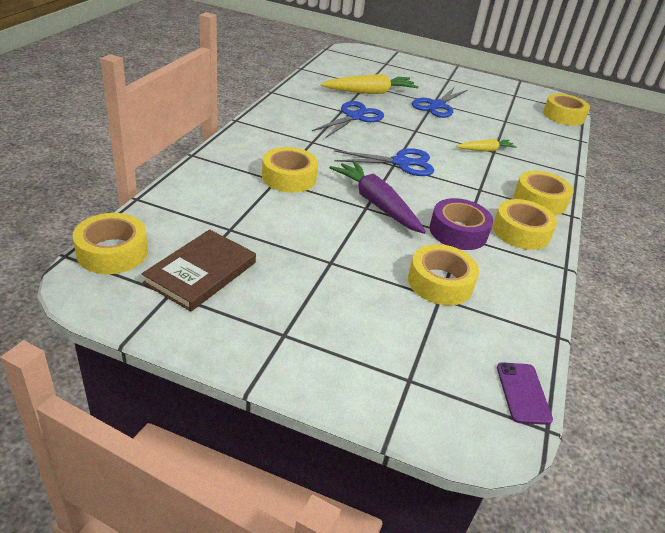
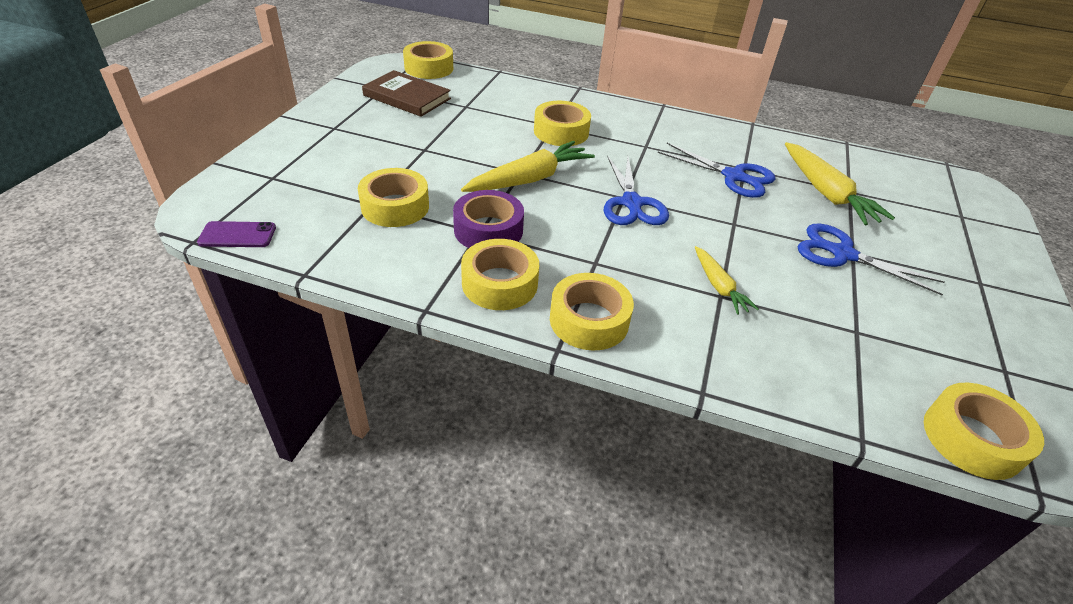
camera: 90 degrees right, 5 degrees up
(376, 204) = (529, 179): purple carrot -> yellow carrot

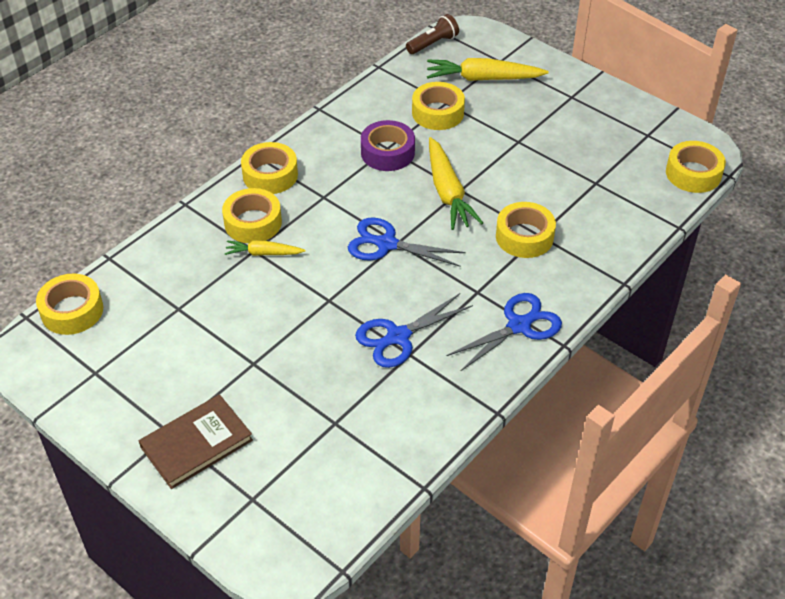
camera: 115 degrees right, 5 degrees up
(237, 235) = (433, 44): purple phone -> brown flashlight
(407, 97) = (624, 147): brown book -> brown book (196, 444)
(499, 283) = (326, 144): yellow tape -> yellow tape (253, 222)
(826, 193) = (340, 399): yellow carrot -> yellow carrot (483, 78)
(843, 254) = (254, 354): blue scissors -> blue scissors (519, 326)

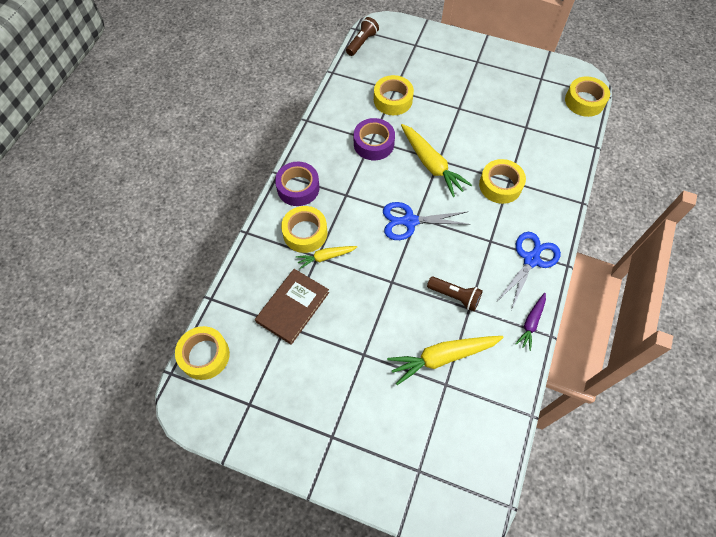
camera: 20 degrees left, 15 degrees up
(196, 444) = (356, 439): brown book -> brown book (293, 307)
(270, 175) = (298, 188): yellow tape -> purple tape
(398, 336) = (455, 296): blue scissors -> brown flashlight
(480, 392) = (531, 323): none -> purple carrot
(483, 78) = (410, 63): yellow carrot -> yellow carrot (442, 357)

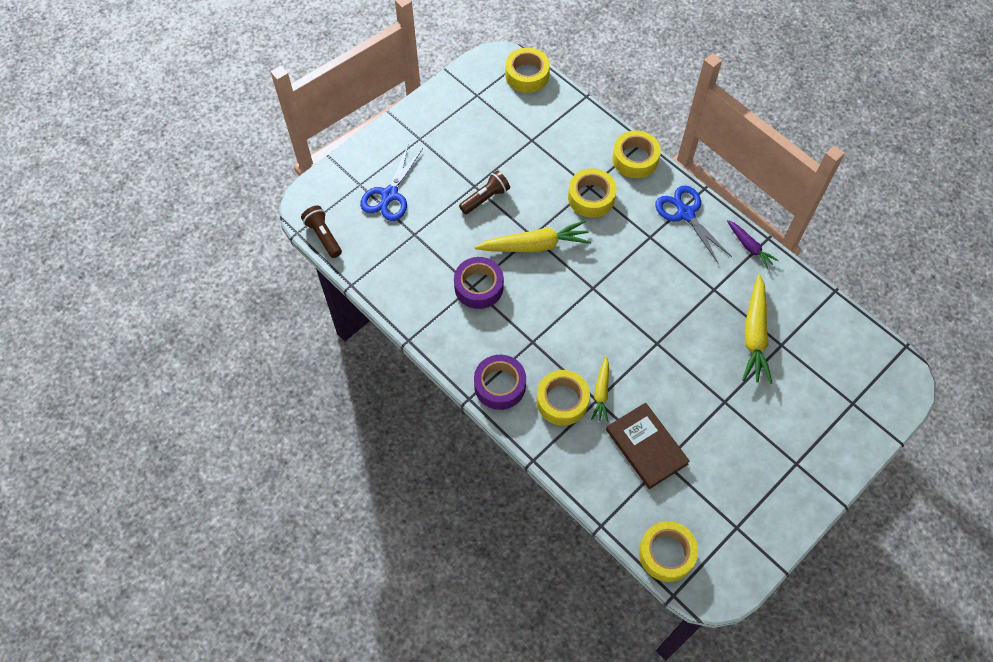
camera: 65 degrees left, 0 degrees up
(393, 100) = (428, 242): yellow tape -> yellow tape (635, 159)
(410, 221) = (594, 296): blue scissors -> blue scissors (389, 195)
(455, 296) = (696, 295): brown flashlight -> brown flashlight (485, 198)

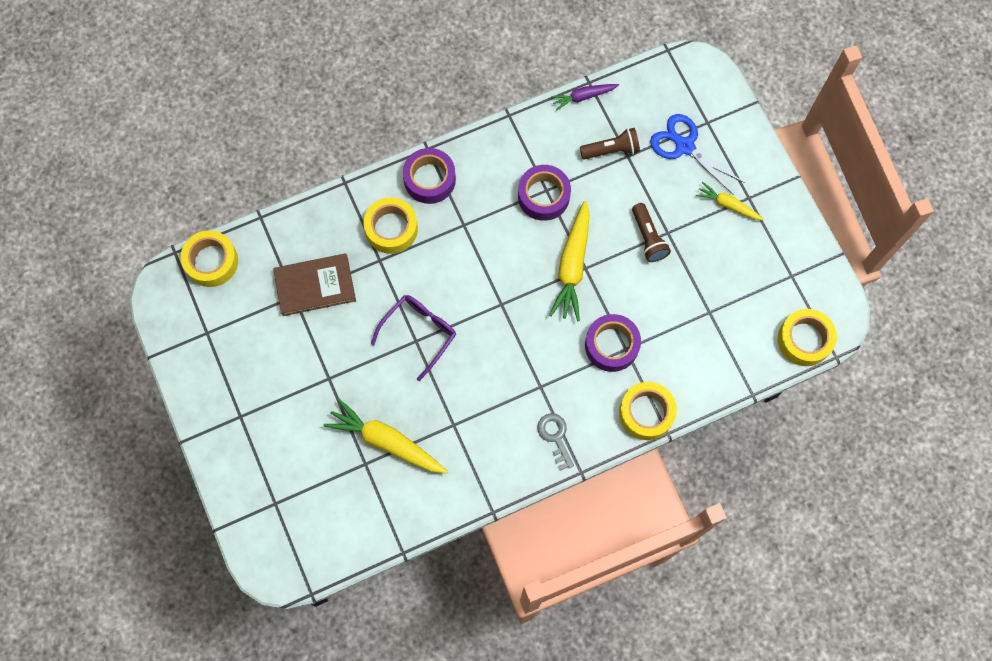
camera: 110 degrees right, 10 degrees up
(323, 236) = (655, 72): brown flashlight -> brown flashlight (611, 150)
(591, 197) = (611, 345): yellow tape -> purple tape
(601, 392) = (385, 267): yellow carrot -> yellow carrot (728, 205)
(648, 342) = (419, 333): none -> purple glasses
(686, 214) = (555, 437): blue scissors -> grey key
(749, 247) = (489, 486): purple carrot -> purple carrot (583, 97)

